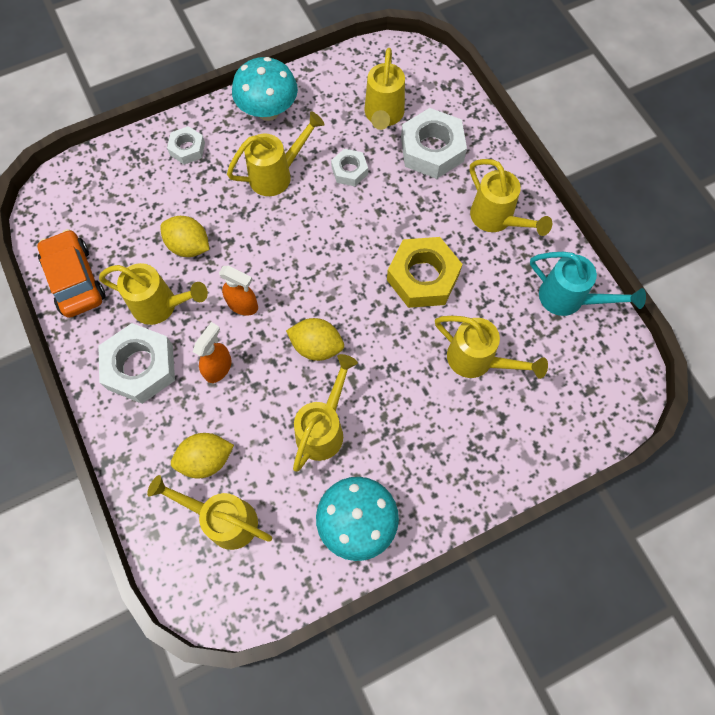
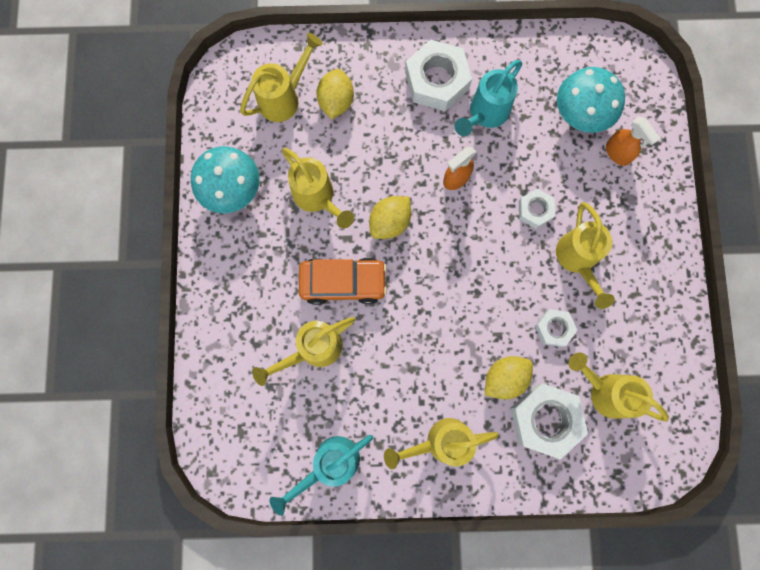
camera: 115 degrees right, 10 degrees up
(75, 280) = (540, 56): orange car -> orange car (343, 282)
(161, 306) = (485, 114): yellow watering can -> turquoise watering can
(187, 149) = (640, 191): white nut -> white nut (535, 210)
(189, 246) = (534, 156): yellow lemon -> yellow lemon (504, 378)
(218, 368) = (408, 138): orange spray bottle -> orange spray bottle (617, 153)
(268, 111) = (656, 282): turquoise mushroom -> turquoise mushroom (580, 115)
(423, 277) = (412, 342): yellow nut -> none

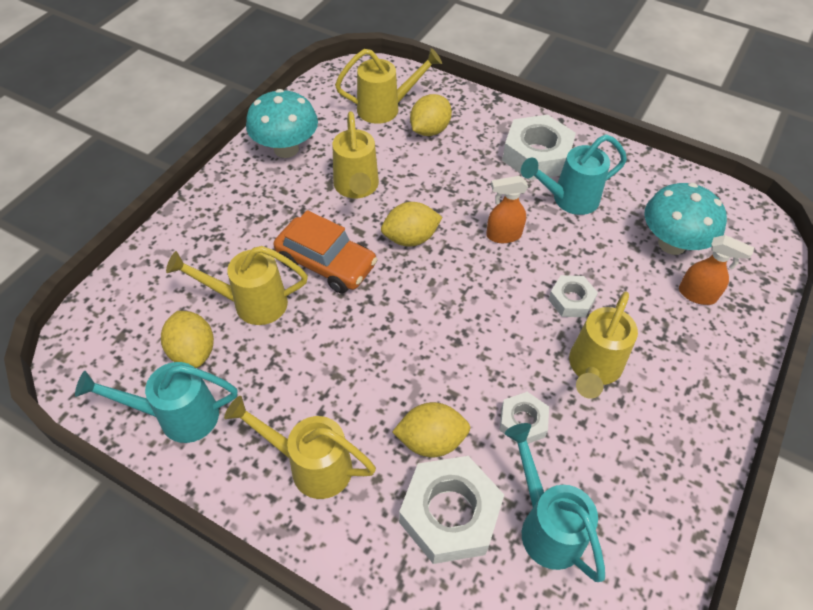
camera: 30 degrees right, 25 degrees down
(302, 412) = (193, 351): none -> yellow lemon
(604, 391) = (545, 524): yellow watering can -> turquoise watering can
(617, 153) = (697, 295): orange spray bottle -> orange spray bottle turned 60 degrees counterclockwise

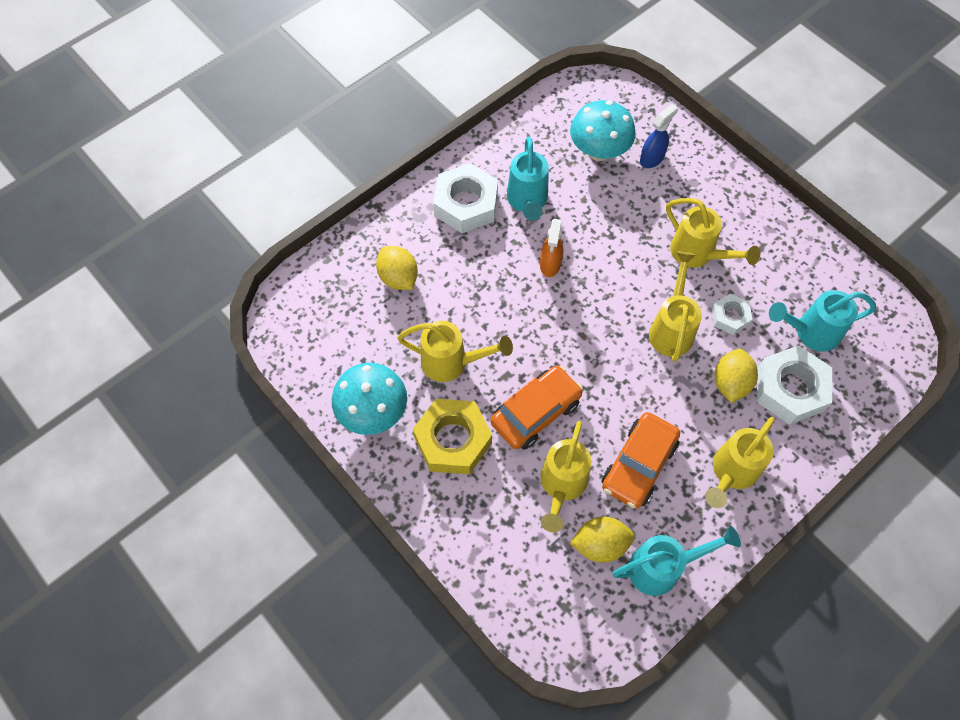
camera: 70 degrees left, 10 degrees up
(177, 416) = (663, 567): turquoise watering can -> turquoise watering can turned 120 degrees counterclockwise
(275, 208) = (453, 440): none -> yellow nut
(294, 367) = (638, 465): none -> orange car
(386, 108) = (351, 306): yellow watering can -> yellow watering can (671, 328)
(410, 238) = (529, 336): yellow lemon -> none
(571, 300) = (632, 242): white nut -> none
(697, 295) = (652, 158): orange spray bottle -> blue spray bottle

